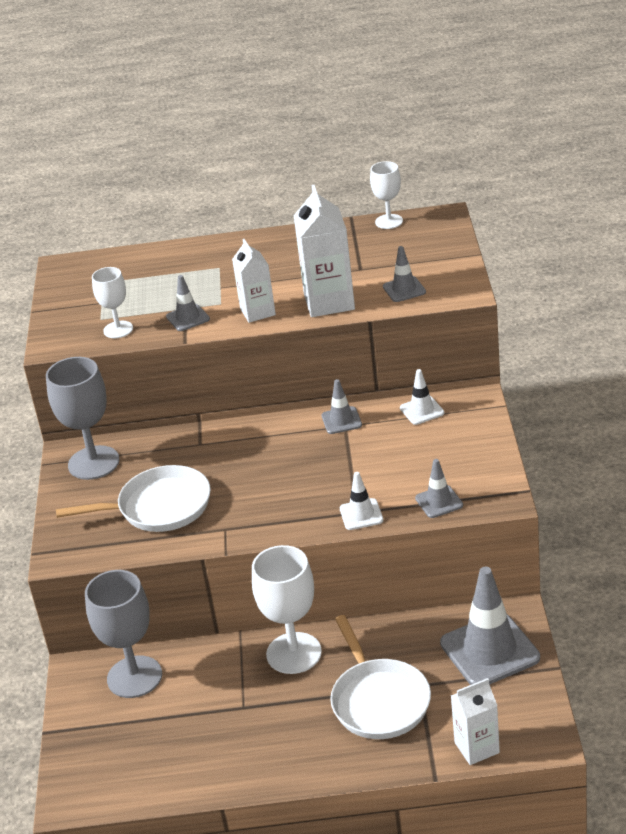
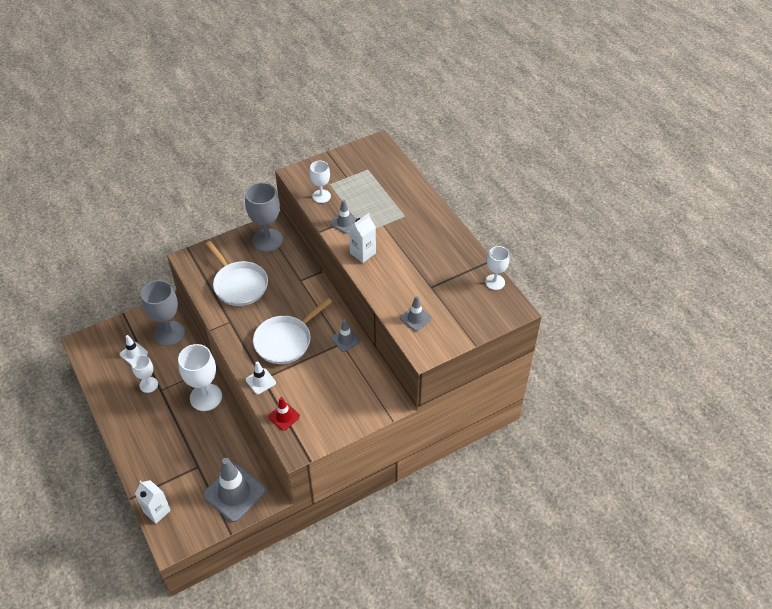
camera: 60 degrees right, 15 degrees up
(223, 720) = (148, 385): none -> white goblet
(329, 302) = (386, 284): white carton -> none
(378, 701) = (180, 451): white pan -> white pan (285, 341)
(422, 410) = (370, 377): white traffic cone -> white traffic cone (133, 353)
(439, 502) = (284, 416): grey traffic cone -> red traffic cone

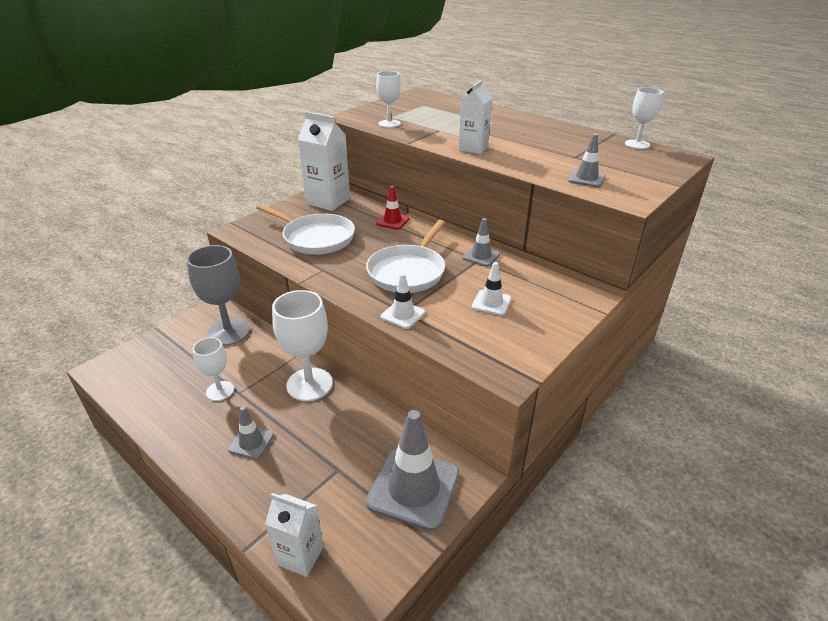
camera: 20 degrees left, 15 degrees down
(133, 353) = (185, 363): white traffic cone -> white traffic cone (491, 303)
(267, 240) = (328, 201): grey goblet -> white carton
(284, 416) = (462, 342): red traffic cone -> red traffic cone (392, 221)
(344, 223) = (431, 134): grey traffic cone -> grey traffic cone (251, 442)

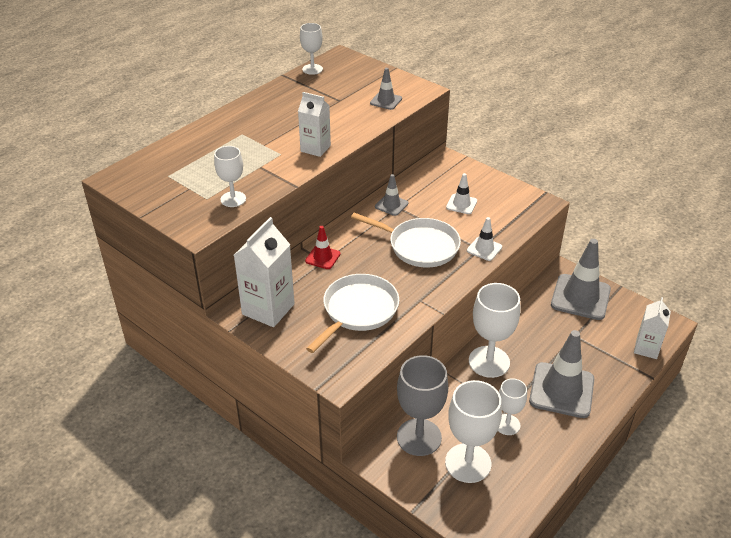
camera: 90 degrees left, 5 degrees up
(186, 360) = (468, 463): none -> white goblet
(251, 442) = (561, 390): grey traffic cone -> grey traffic cone, size x2.00

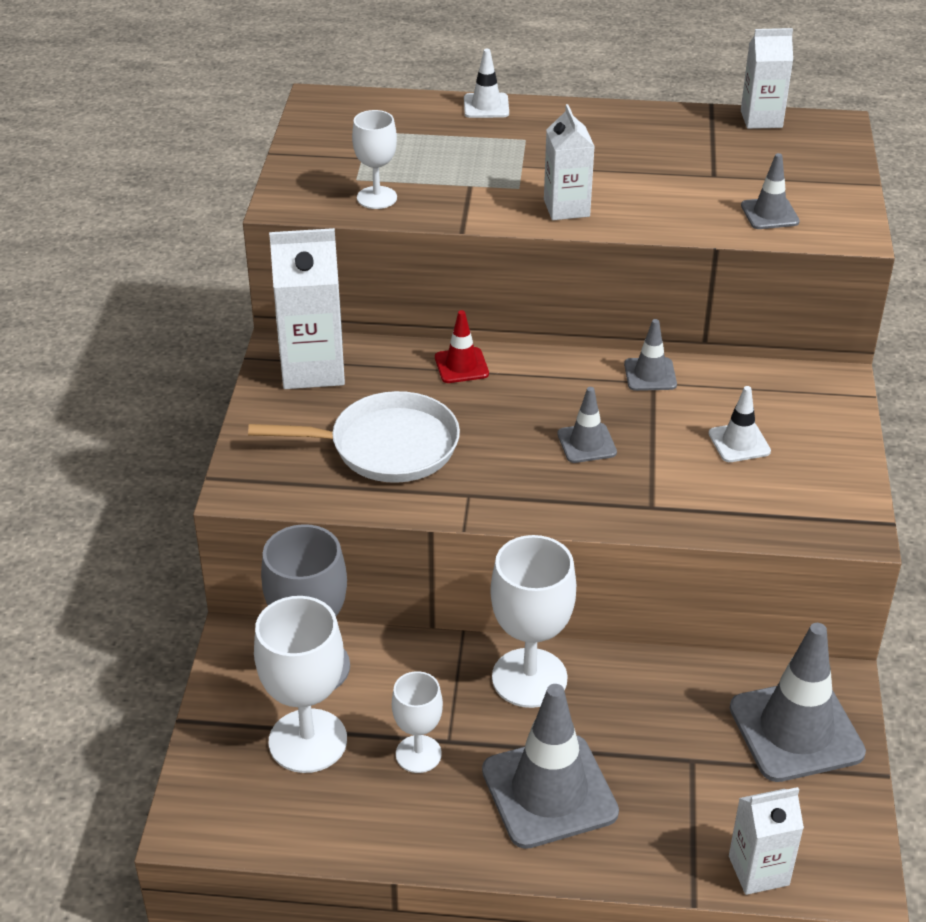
camera: 55 degrees right, 0 degrees up
(312, 69) = (761, 119): white goblet -> white carton
(419, 246) = (586, 443): white pan -> grey traffic cone
(484, 249) = (656, 512): white traffic cone -> white traffic cone (486, 106)

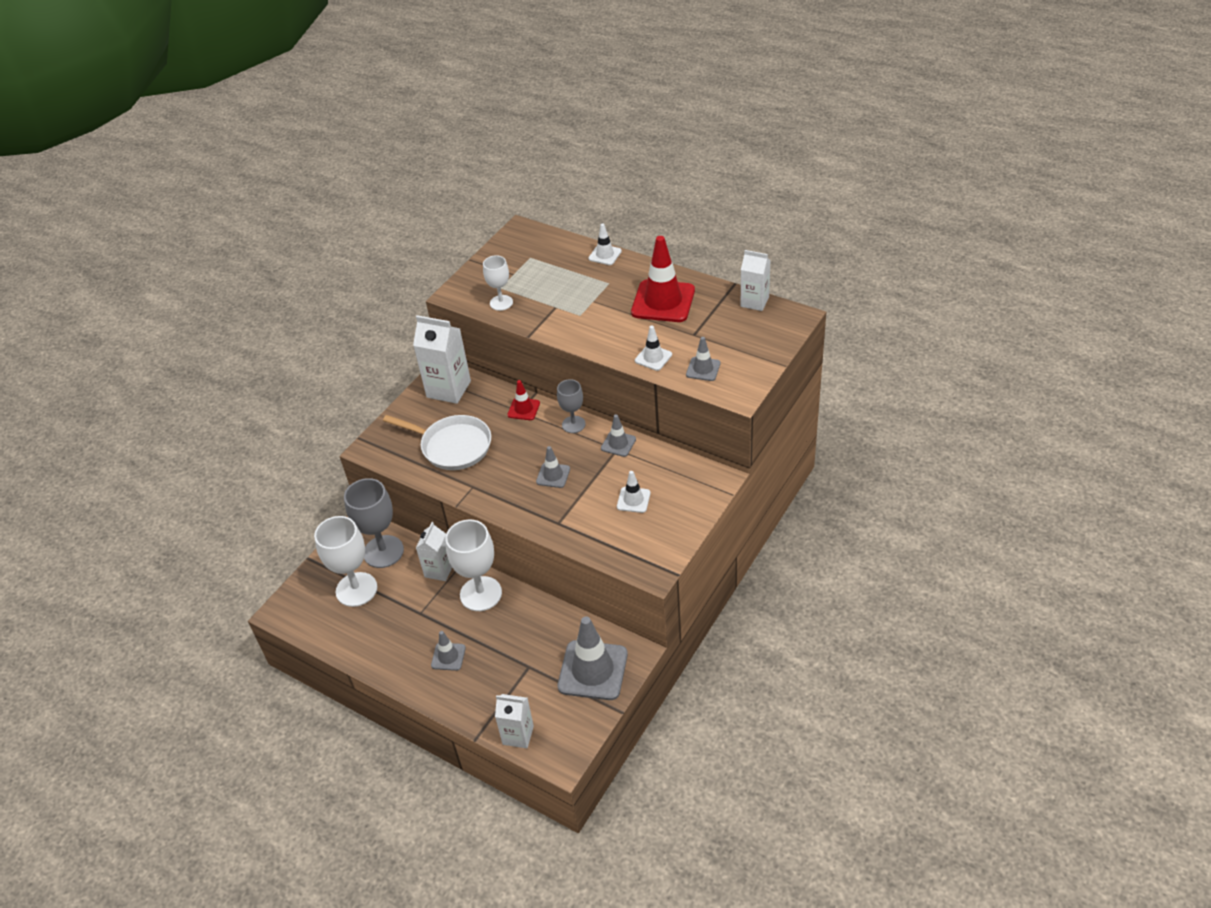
camera: 30 degrees right, 5 degrees up
(418, 754) = (401, 615): white goblet -> none
(549, 791) = (448, 656): grey traffic cone -> grey traffic cone, size x0.50
(558, 367) = (573, 424): none -> grey goblet
(566, 208) = (594, 335): white carton -> white carton (439, 570)
(629, 145) = (663, 301): none -> red traffic cone
(683, 216) = (653, 358): none -> white traffic cone

